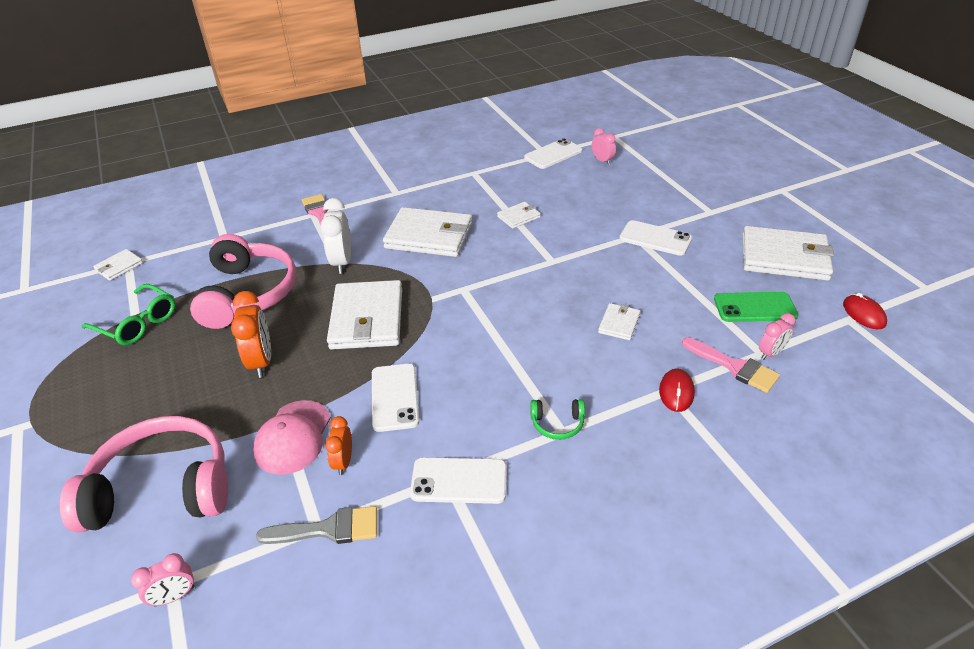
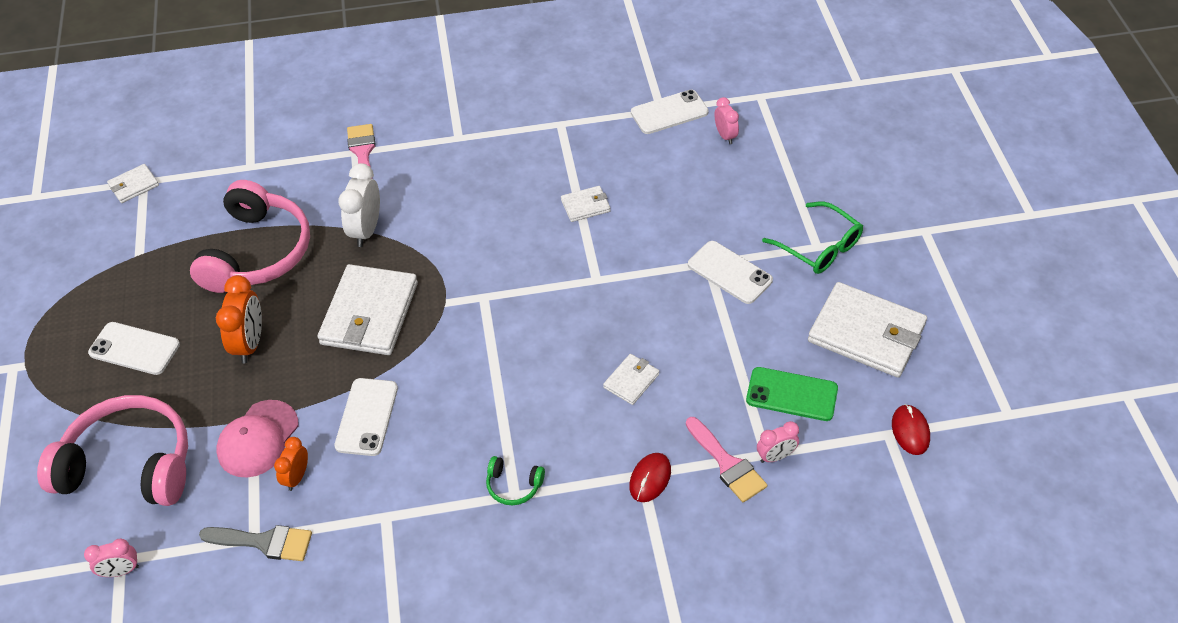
camera: 15 degrees right, 10 degrees up
(137, 323) = (139, 266): green glasses -> green glasses (819, 246)
(429, 236) = (473, 213): white wallet -> none
(459, 481) = (396, 523): white phone -> white phone (134, 349)

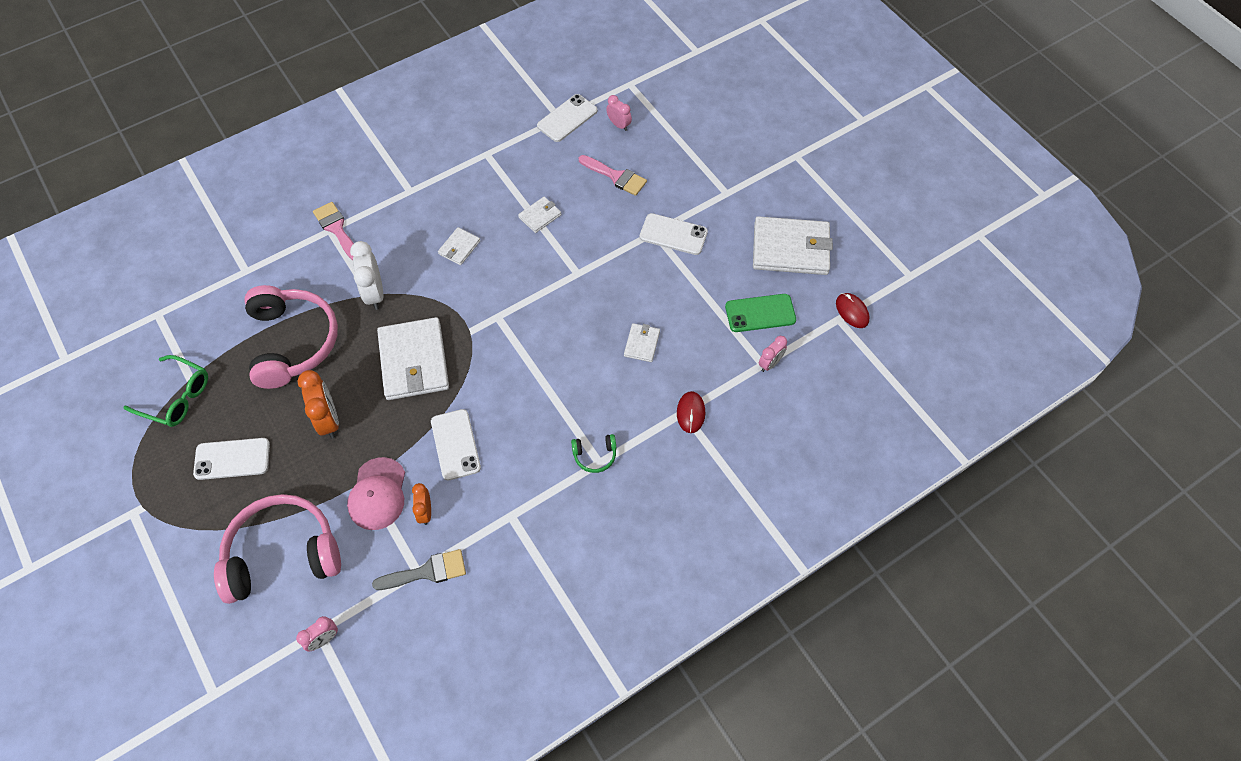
camera: 25 degrees left, 10 degrees up
(134, 185) = (150, 320): white wallet -> white wallet (459, 248)
(727, 464) = (739, 381): pink brush -> pink brush (615, 176)
(819, 246) = (728, 193): green glasses -> green glasses (176, 397)

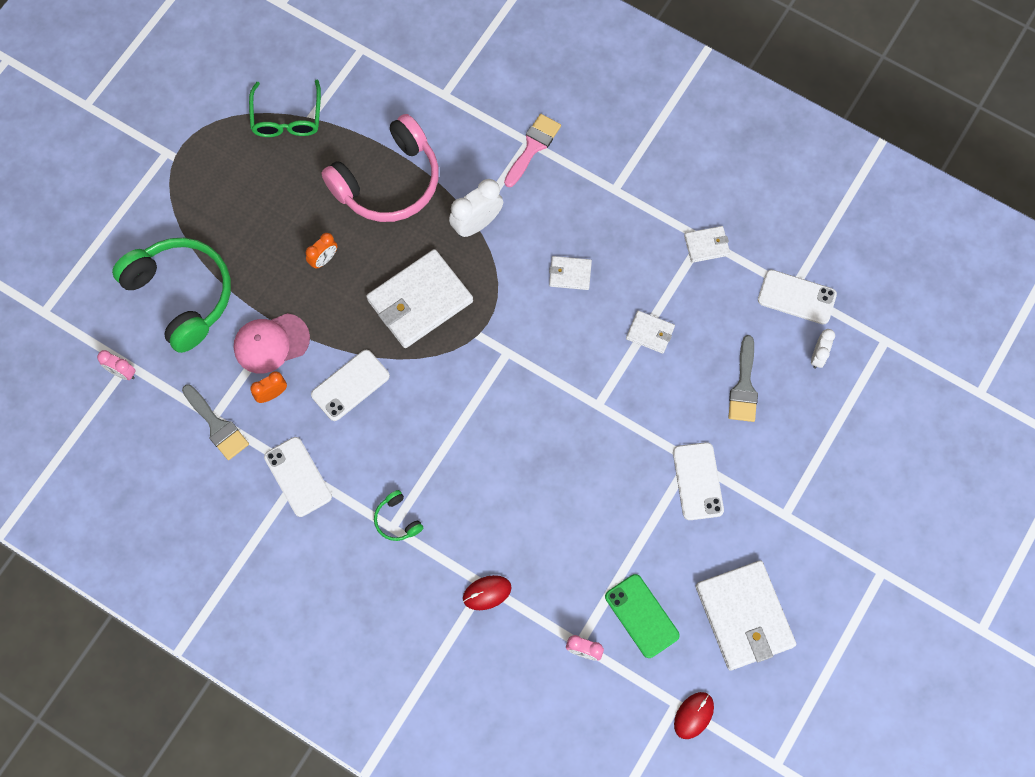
camera: 65 degrees right, 10 degrees up
(232, 459) = (250, 201): white phone -> white phone (298, 477)
(282, 554) = (181, 295): pink headphones -> green headphones
(328, 420) = (324, 259): orange clock -> orange clock, size x0.60
(615, 176) = (744, 386): pink brush -> grey brush
(619, 125) = (818, 356): pink clock -> white clock
(641, 344) = (544, 509): white wallet -> white wallet (706, 245)

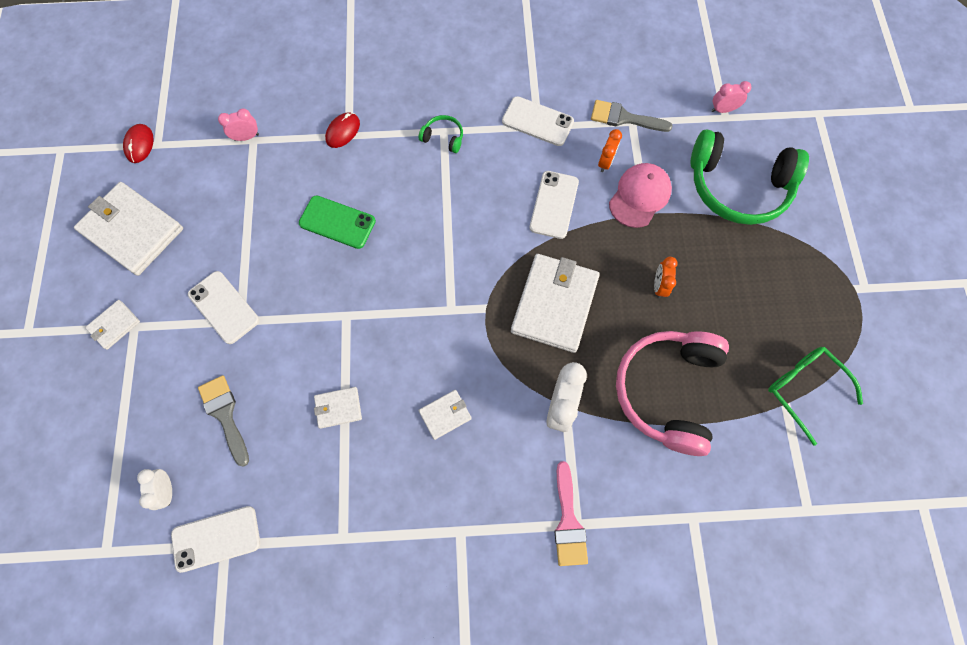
camera: 145 degrees right, 0 degrees up
(642, 616) = (215, 184): green phone -> green phone (337, 222)
(706, 245) = (335, 533): white wallet -> white wallet (114, 325)

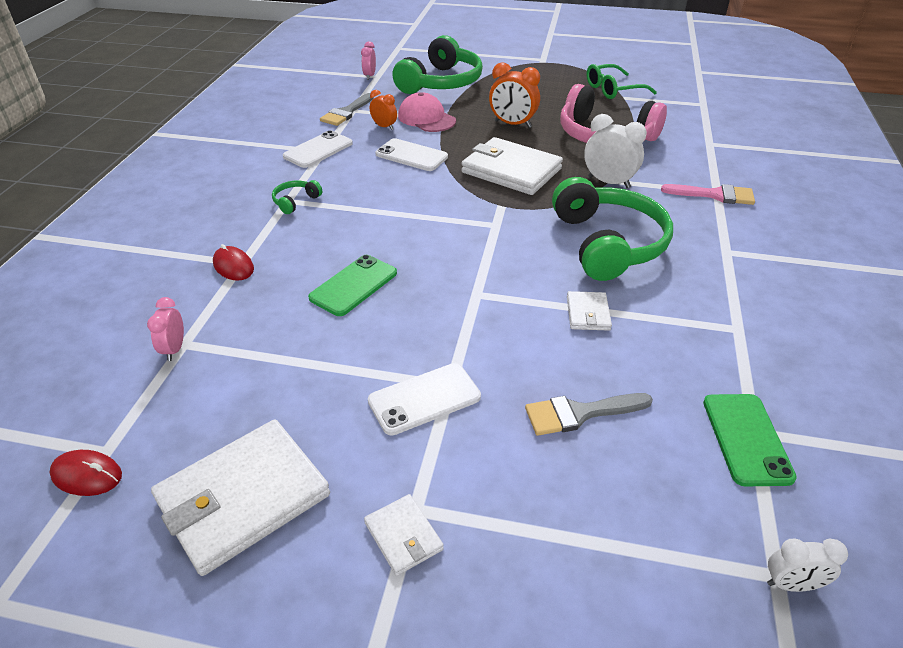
camera: 75 degrees left, 30 degrees down
(167, 490) = (681, 487): white clock -> white clock (791, 584)
(216, 538) = (746, 439): white phone -> green phone
(445, 414) = (607, 243): white wallet -> green headphones
(659, 286) = (512, 124): orange clock -> orange clock, size x1.67

